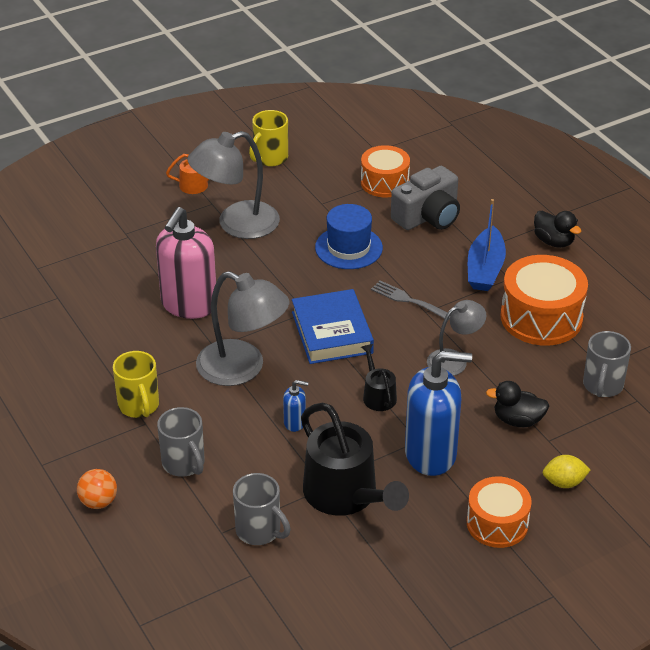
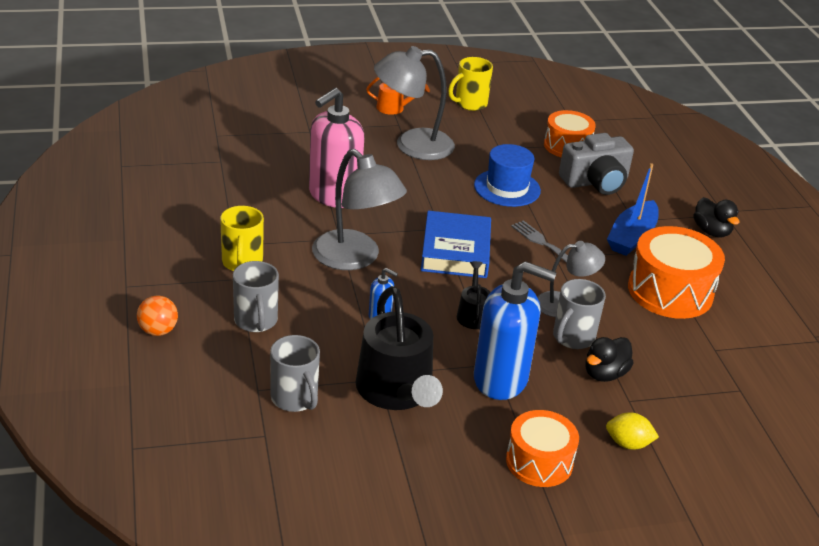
camera: 15 degrees right, 5 degrees down
(517, 420) = (604, 374): black duck -> black duck turned 75 degrees counterclockwise
(602, 386) = (708, 367): grey mug -> grey mug (572, 338)

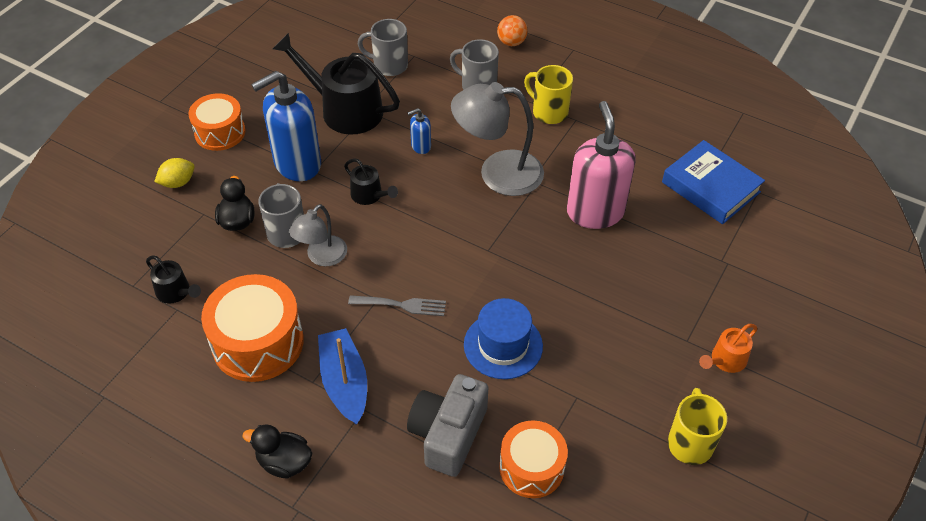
camera: 135 degrees right, 15 degrees up
(412, 145) = (637, 323): grey lamp -> none
(455, 251) = (449, 238): blue book -> blue book (710, 187)
(706, 361) = (175, 292): none -> black watering can

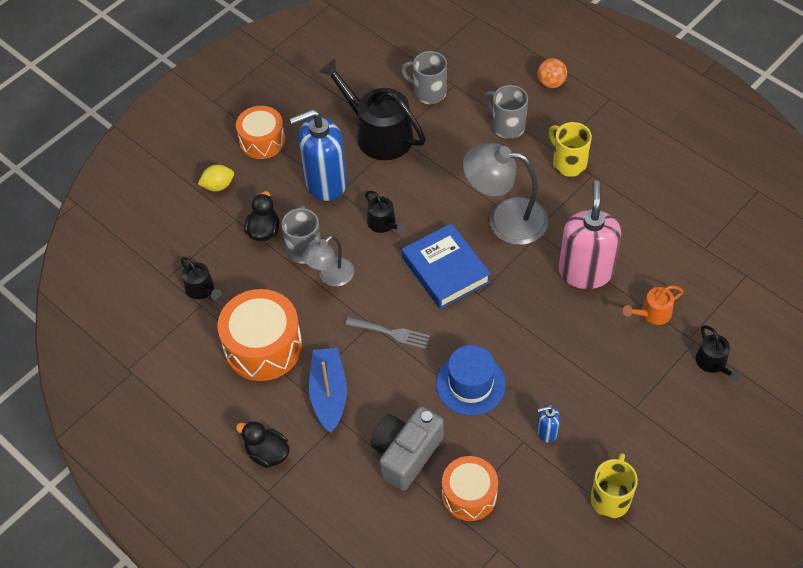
camera: 15 degrees right, 5 degrees up
(420, 146) = (440, 181): blue soap dispenser -> blue soap dispenser (546, 432)
(710, 187) = (702, 263): blue book -> blue book (445, 270)
(725, 360) = (664, 431): orange watering can -> orange watering can (652, 313)
(753, 282) = (713, 363): none -> black watering can

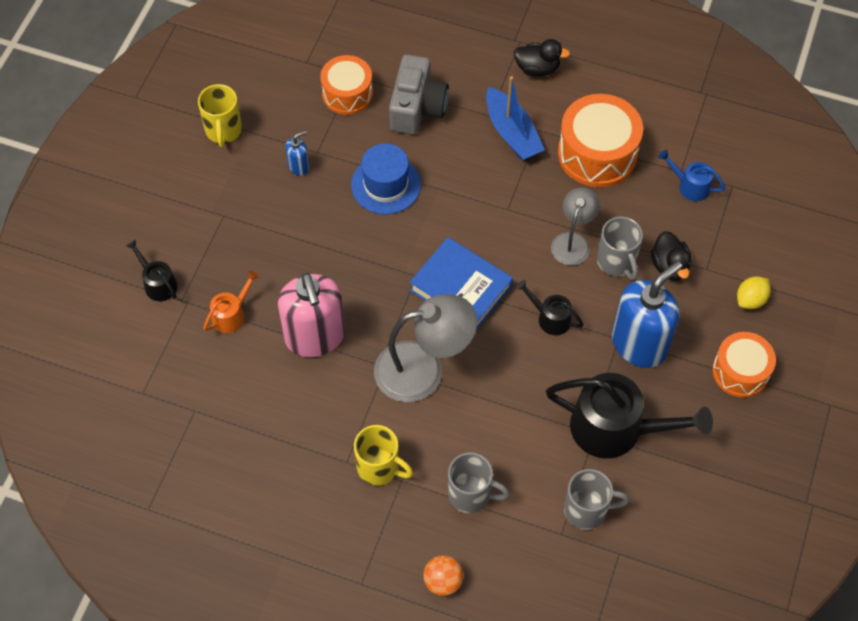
camera: 155 degrees right, 5 degrees up
(202, 289) = (690, 186): black watering can -> blue watering can
(391, 333) = (483, 207): grey fork -> none

